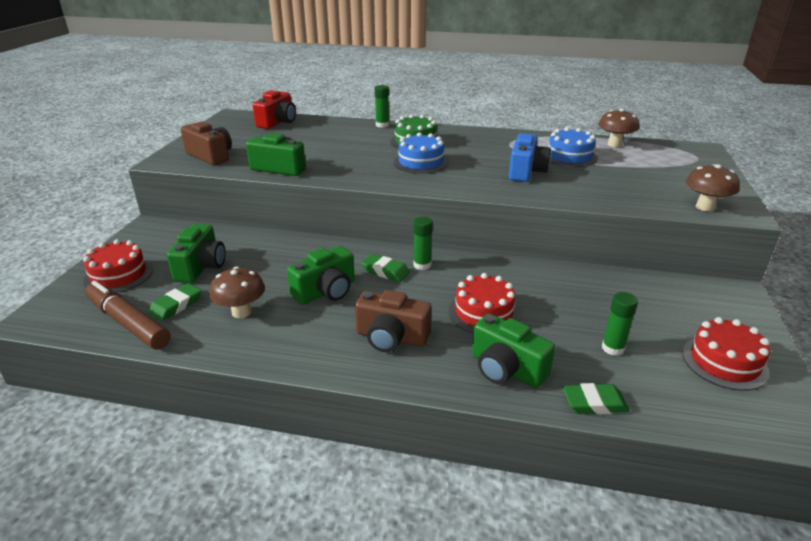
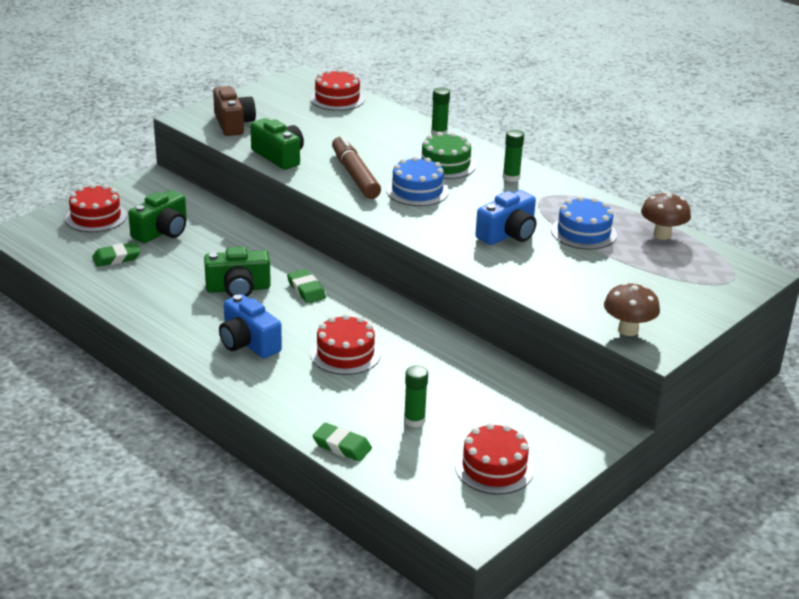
camera: 30 degrees right, 0 degrees up
(128, 323) = (73, 259): brown marker -> brown marker (354, 175)
(241, 312) = (158, 281): brown mushroom -> none
(277, 122) = (337, 99): red camera -> red cake
(391, 337) = (248, 343): brown camera -> blue camera
(422, 265) = (344, 296): green glue stick -> green glue stick (511, 177)
(506, 369) = (307, 399): green camera -> none

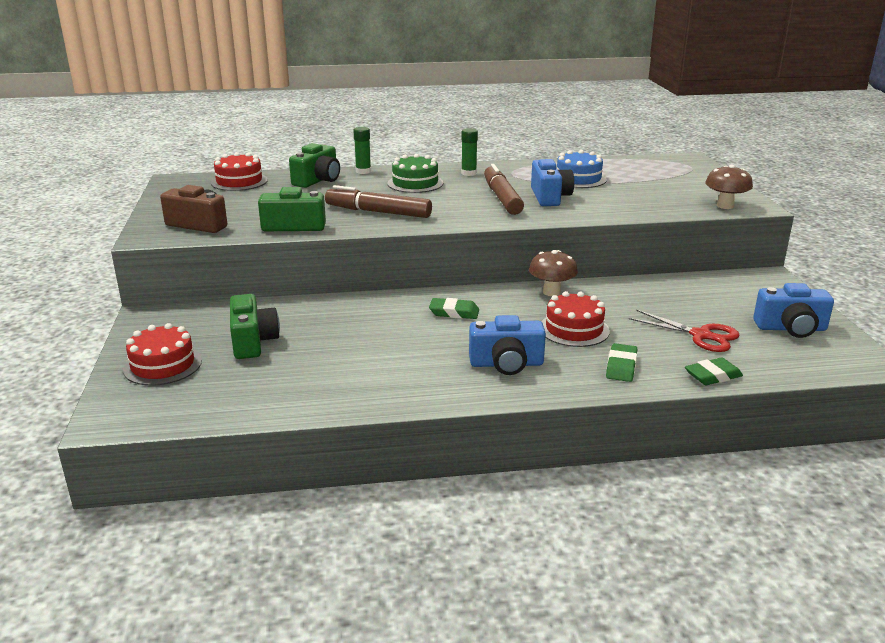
camera: 50 degrees left, 5 degrees down
(116, 258) = (261, 379): green eraser -> green eraser (621, 366)
(238, 289) = (409, 339): green camera -> green camera (318, 180)
(414, 420) = (701, 335): green glue stick -> red scissors
(417, 191) = (439, 202): blue cake -> none
(470, 214) = (502, 198): none -> brown marker
(494, 468) = (791, 328): red cake -> blue camera
(662, 235) = (611, 163): brown mushroom -> brown mushroom (551, 292)

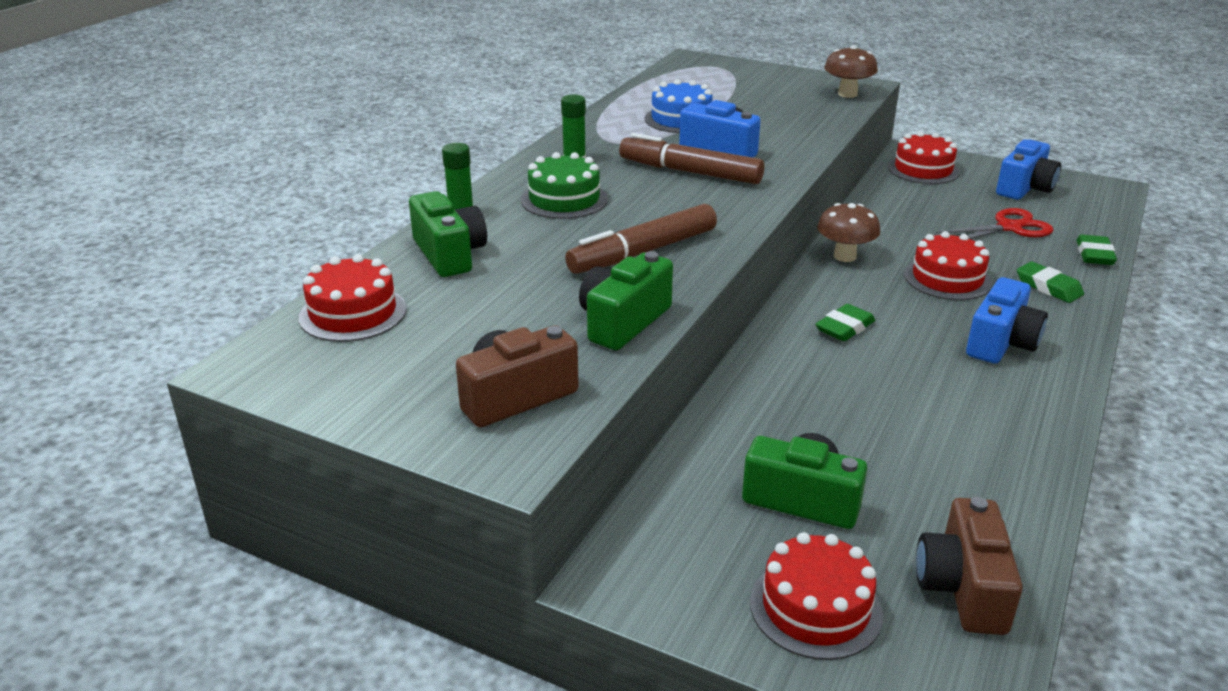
camera: 55 degrees left, 5 degrees up
(211, 400) = (963, 588): none -> brown camera
(746, 287) = (923, 169): none -> red cake

